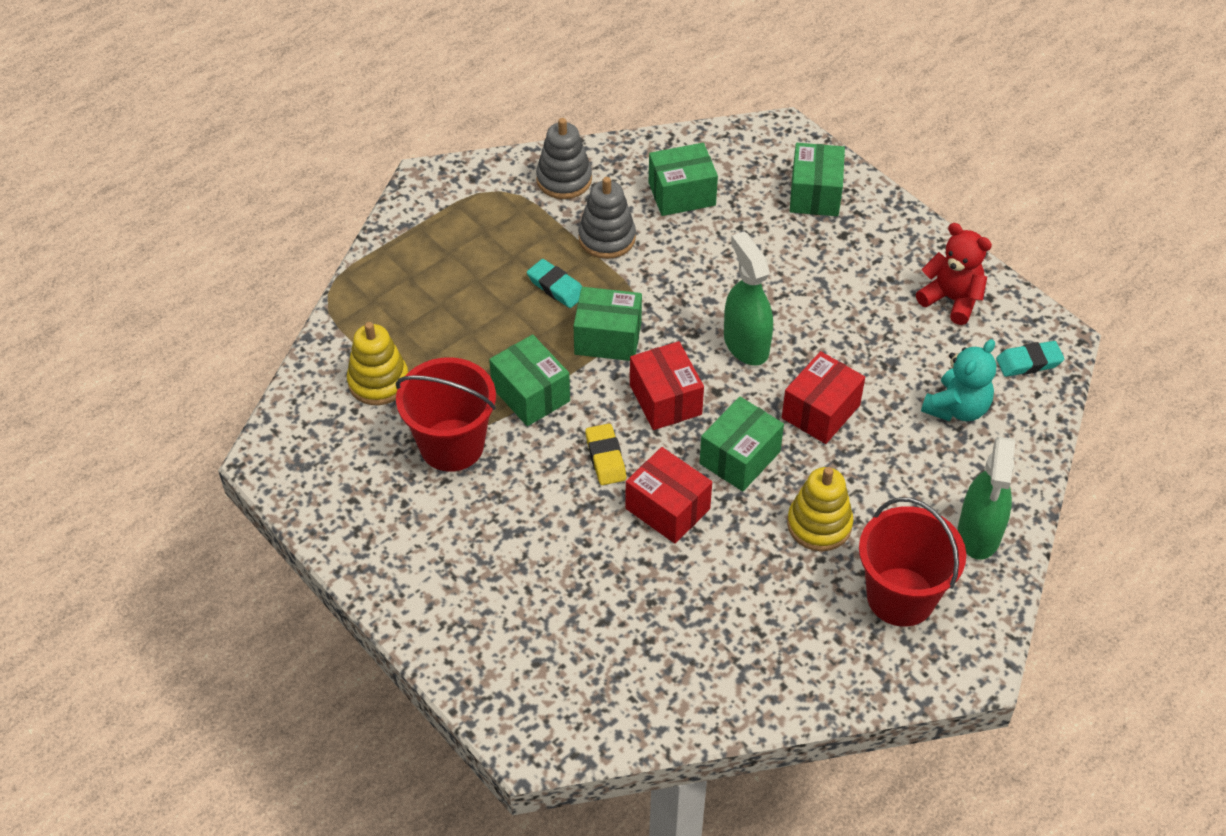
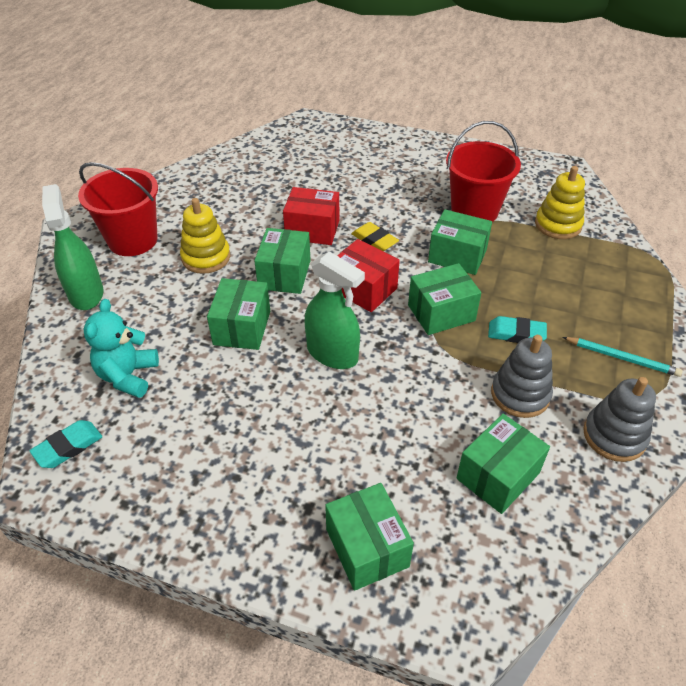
camera: 150 degrees right, 5 degrees down
(486, 227) = (622, 358): none -> turquoise pencil
(820, 411) = (242, 327): red box -> green box
(951, 299) = (164, 481): red teddy bear -> none

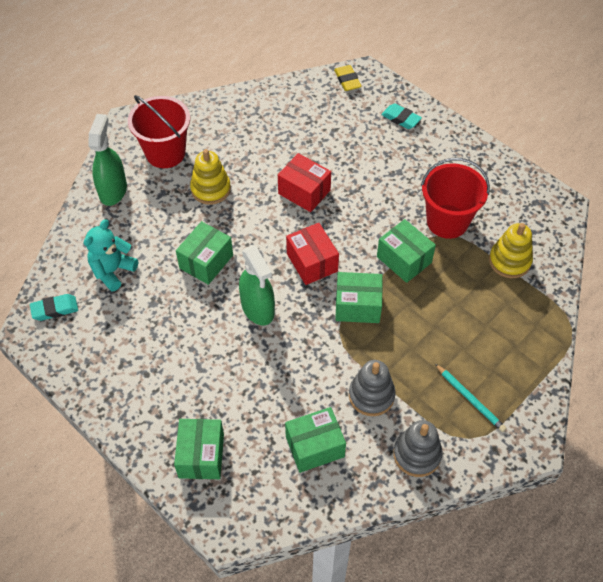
camera: 25 degrees right, 10 degrees up
(284, 274) = (260, 226): green box -> none
(374, 240) = (347, 220): yellow eraser -> yellow eraser (347, 80)
(516, 334) = (403, 346): turquoise eraser -> turquoise eraser (401, 118)

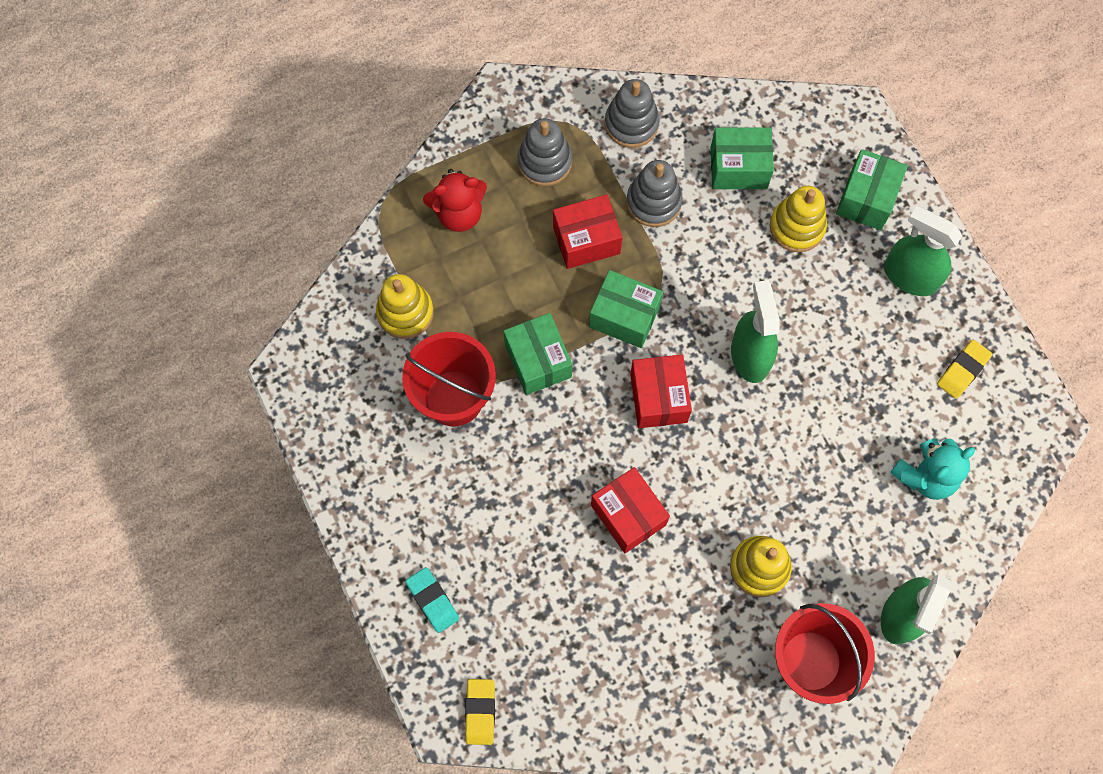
camera: 160 degrees left, 15 degrees up
(55, 309) = (1010, 442): turquoise eraser -> none
(97, 347) = (962, 370): none -> yellow eraser
(151, 403) = (910, 276): none -> green spray bottle
(206, 262) = (797, 447): green box -> none
(252, 413) = (797, 227): none -> yellow stacking toy
(409, 350) = (586, 240): none -> red box
(470, 399) = (544, 162): turquoise pencil -> grey stacking toy
(512, 338) = (459, 213): none -> red teddy bear

